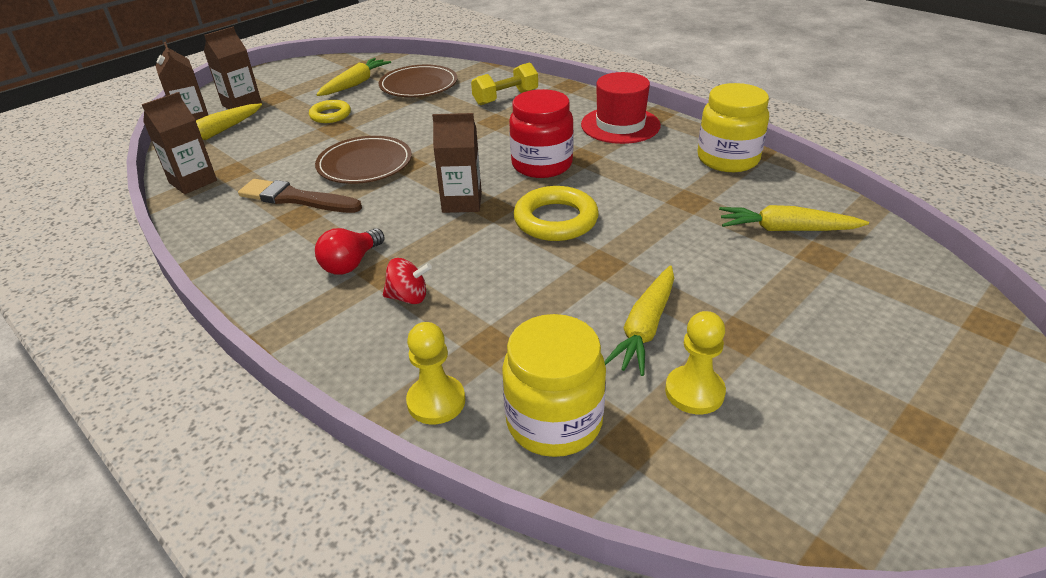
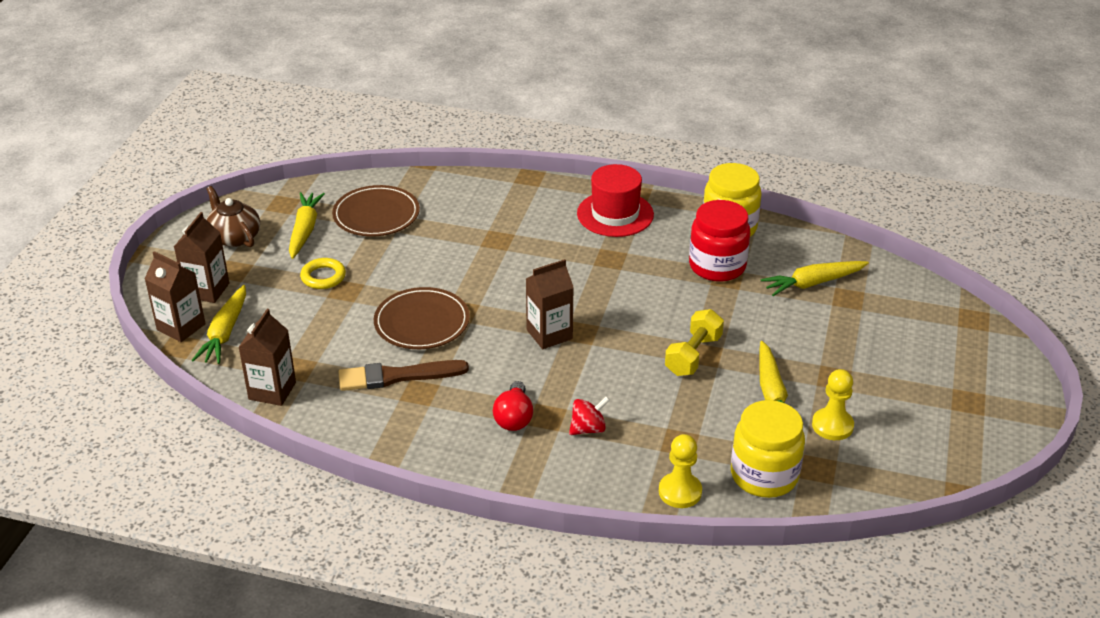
camera: 30 degrees left, 0 degrees up
(303, 78) = (234, 237): none -> brown teapot
(505, 98) = (481, 208): yellow dumbbell -> yellow dumbbell (693, 355)
(542, 165) = (583, 277): red jar -> red jar (717, 266)
(556, 220) = (640, 327): yellow ring -> none

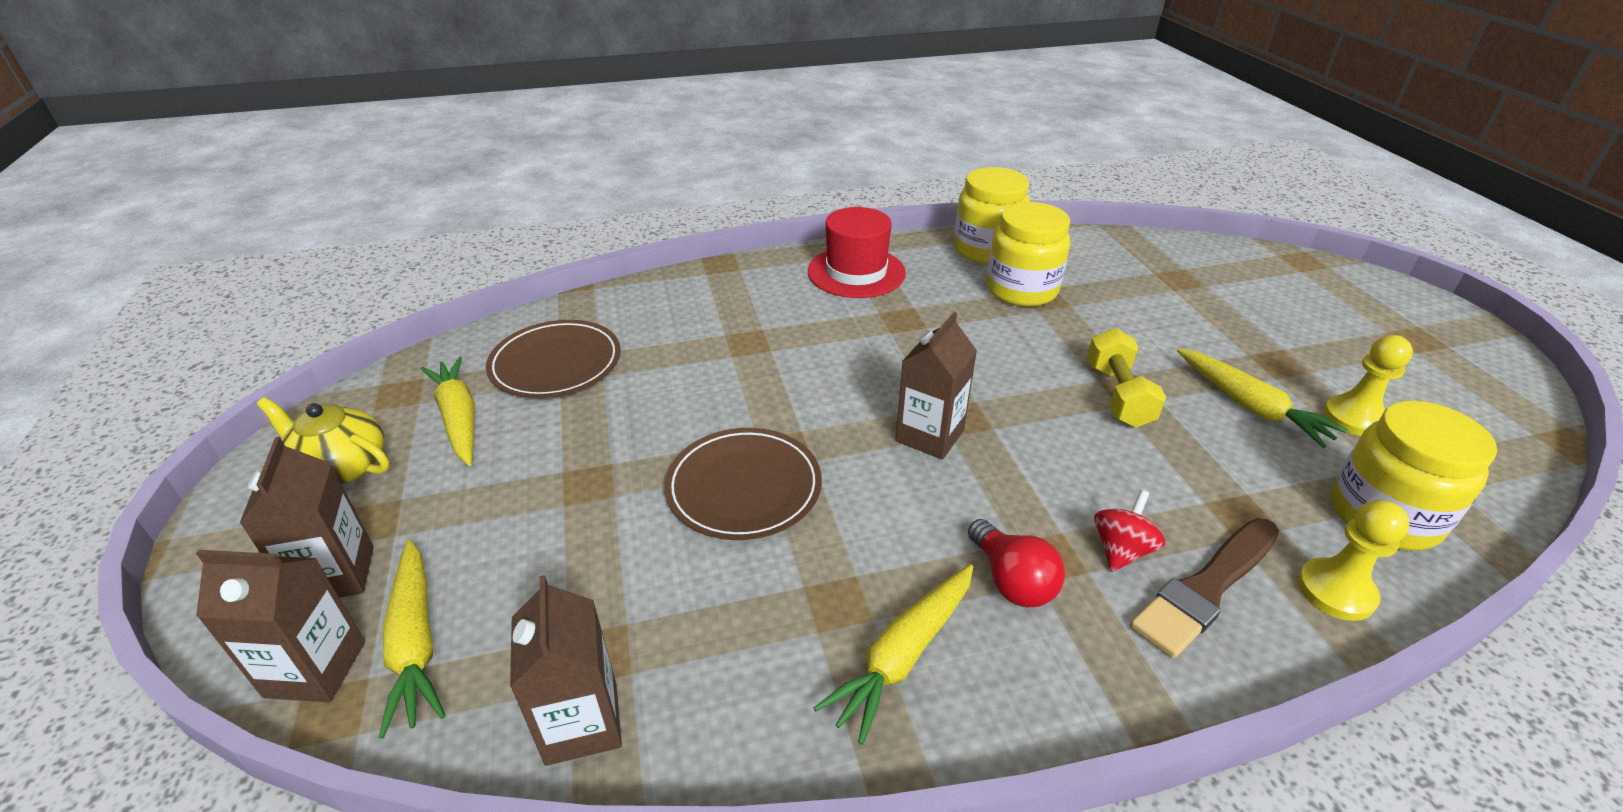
camera: 30 degrees left, 0 degrees up
(234, 237) = (341, 467): brown teapot -> yellow teapot
(323, 277) = (536, 476): yellow ring -> none
(397, 376) = (780, 591): brown brush -> brown brush (1206, 588)
(717, 266) = (1021, 290): red jar -> yellow jar
(812, 283) = (1130, 276): yellow carrot -> yellow carrot (903, 656)

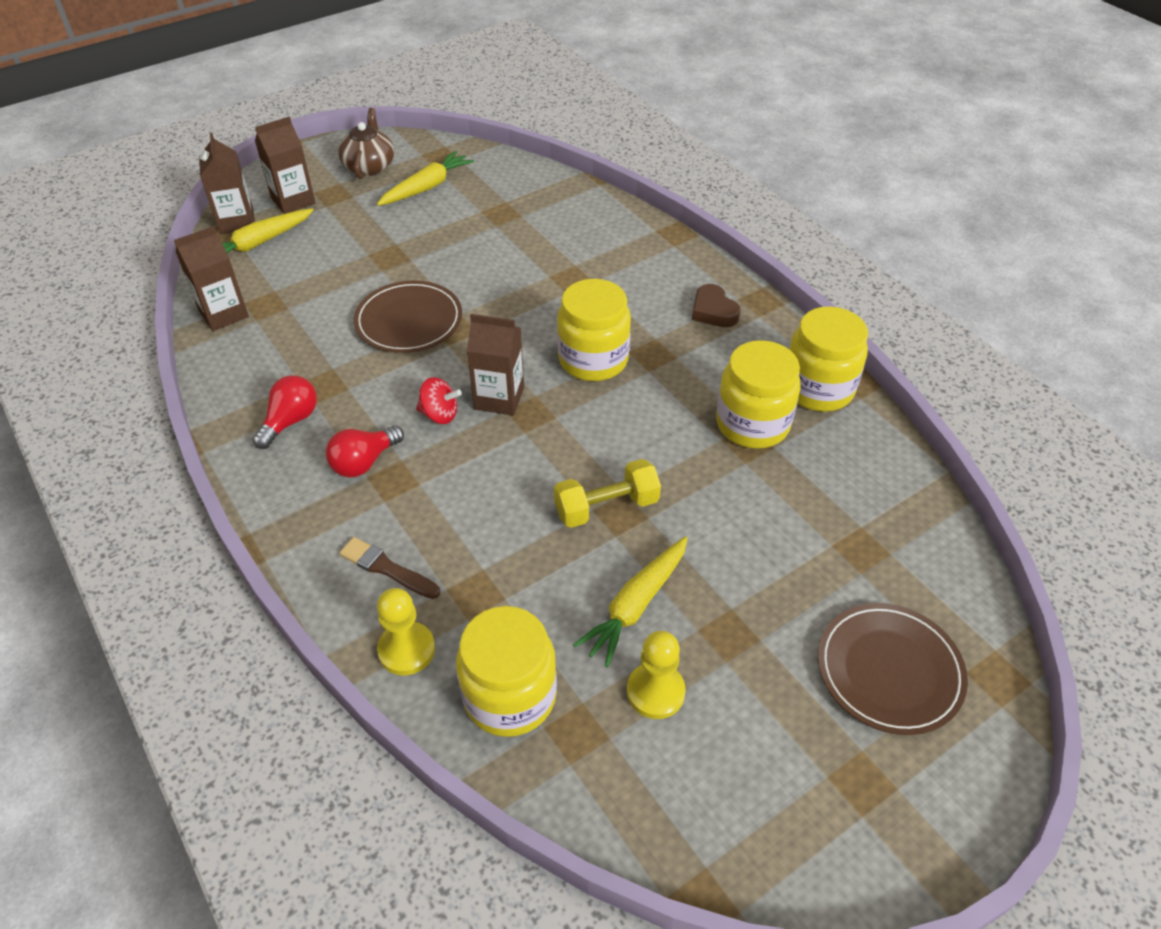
camera: 70 degrees right, 10 degrees up
(341, 467) = (369, 166): yellow teapot -> brown teapot
(556, 363) = (499, 202): brown plate -> brown plate (889, 670)
(856, 272) = (713, 311): red hat -> brown heart
(894, 356) = (593, 360): none -> yellow jar
(903, 656) = (290, 421): yellow carrot -> red light bulb
(1121, 550) = (411, 518): red spinning top -> red spinning top (439, 414)
(1206, 588) = (387, 568): brown brush -> brown brush, size x0.66

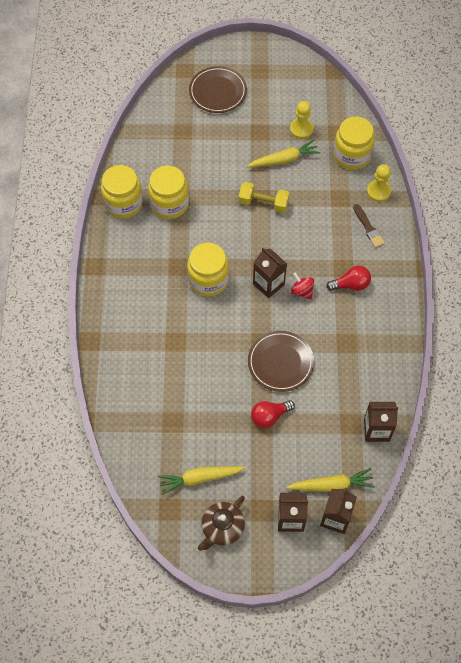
camera: 145 degrees left, 15 degrees up
(290, 421) = (373, 329): red light bulb -> red light bulb (269, 416)
(713, 311) = (125, 274): brown heart -> none

